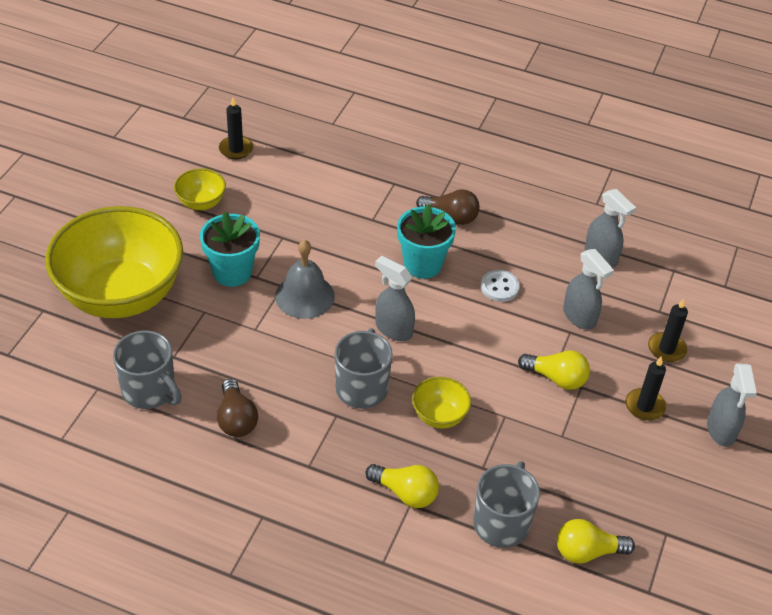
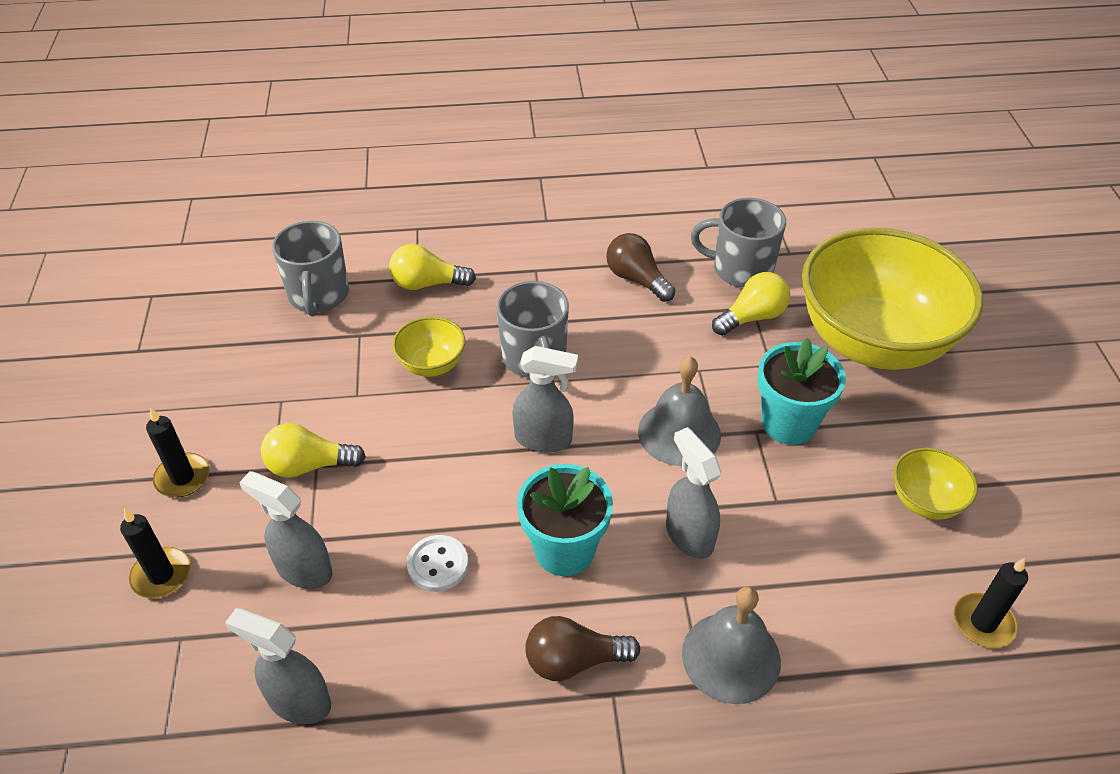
camera: 155 degrees right, 0 degrees up
(371, 187) = (731, 657): none -> grey bell
(587, 551) = (222, 304): yellow light bulb -> yellow light bulb (752, 317)
(721, 430) = (74, 488): grey spray bottle -> grey spray bottle (689, 535)

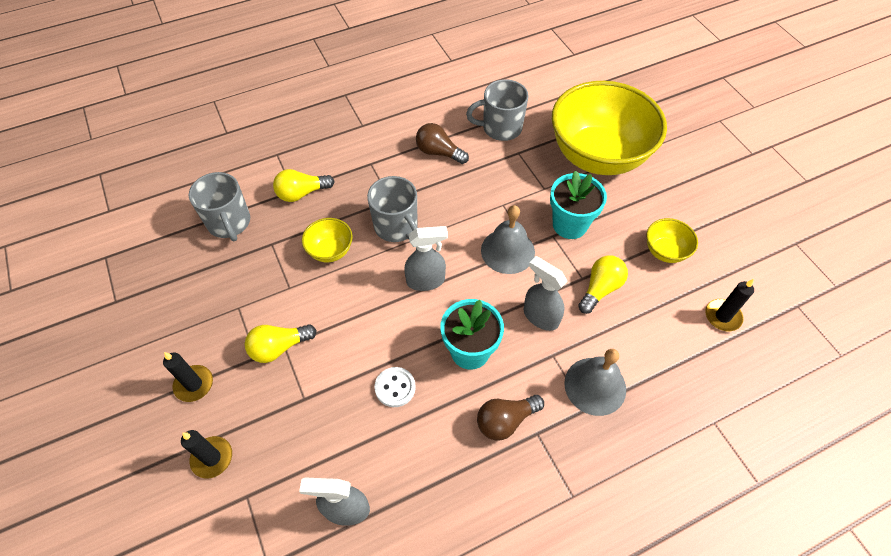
camera: 20 degrees left, 10 degrees up
(303, 569) = (308, 420): grey spray bottle -> none
(752, 317) = (520, 159): yellow light bulb -> yellow light bulb (600, 289)

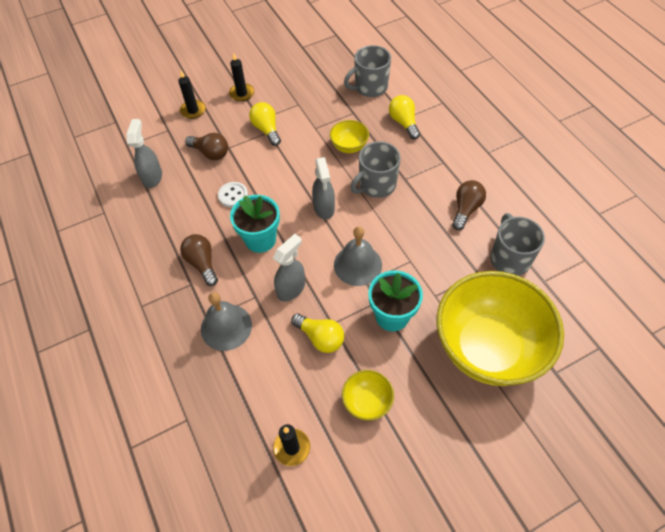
camera: 90 degrees right, 0 degrees up
(310, 423) = (210, 153): none -> brown light bulb

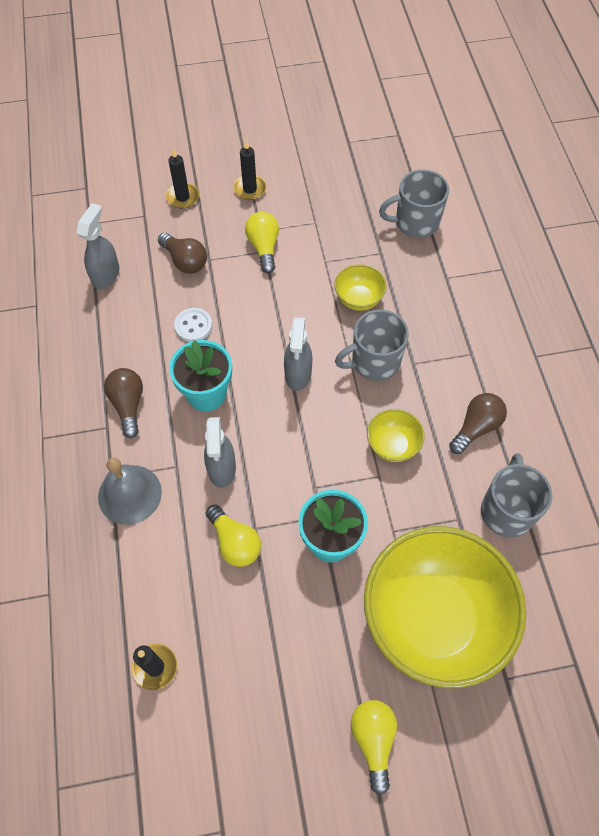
camera: 15 degrees right, 5 degrees up
(291, 288) = (222, 469): grey spray bottle -> grey spray bottle turned 120 degrees clockwise
(357, 265) = (312, 462): grey bell -> none
(367, 402) = (261, 640): yellow bowl -> yellow bowl (392, 445)
(403, 123) = (441, 284): yellow light bulb -> yellow light bulb (373, 740)

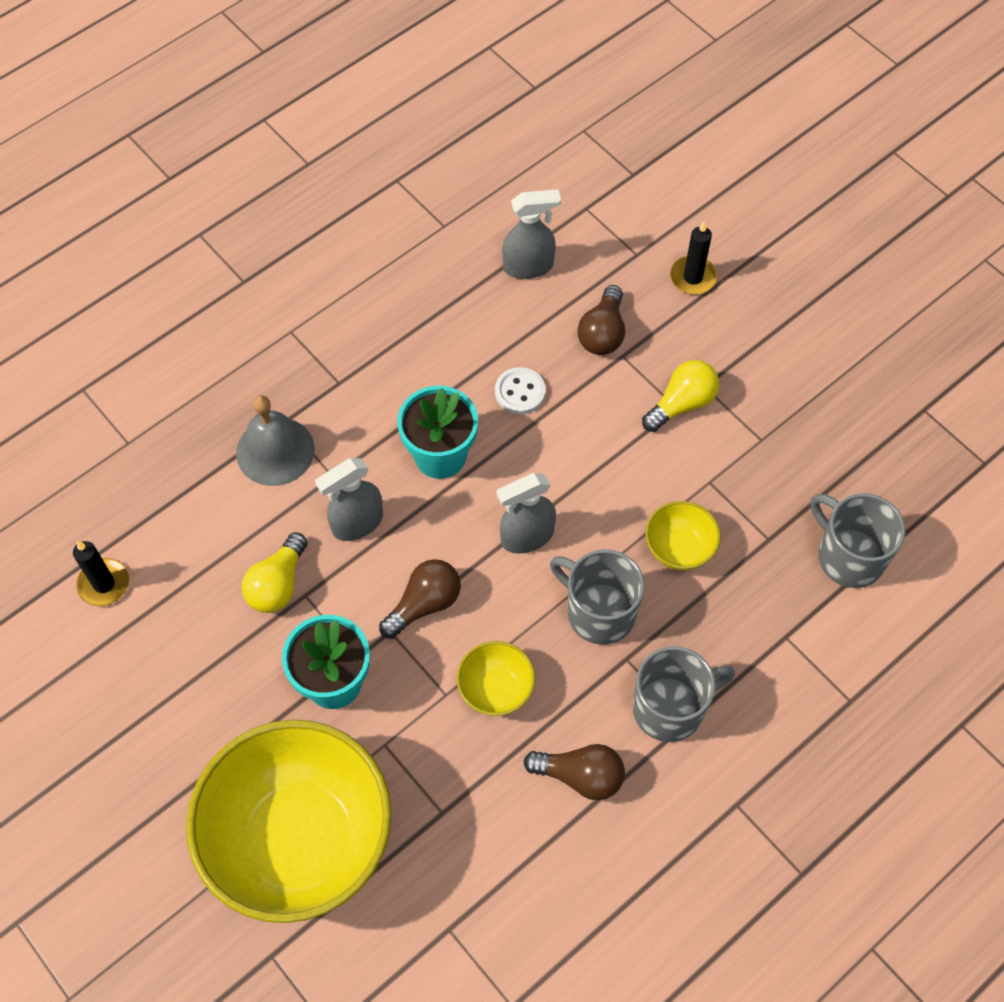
camera: 60 degrees right, 0 degrees up
(128, 405) = (378, 387): brown light bulb -> brown light bulb (424, 604)
(250, 189) = (759, 340): black candle -> none
(373, 740) = (132, 840): yellow light bulb -> none
(506, 510) = (486, 864): grey mug -> grey mug (670, 708)

